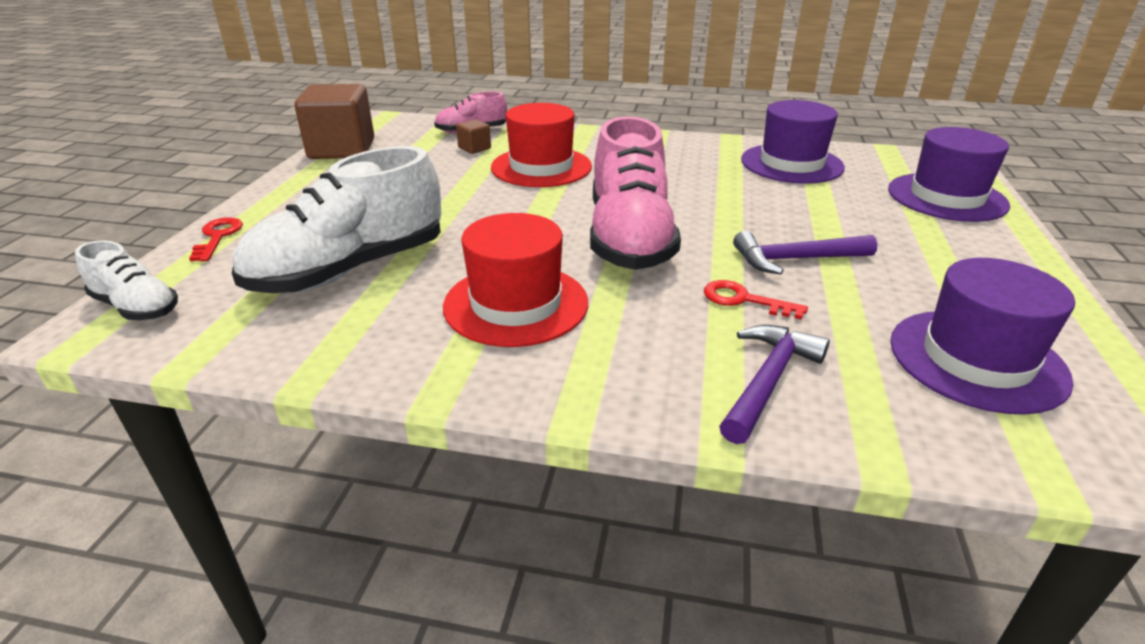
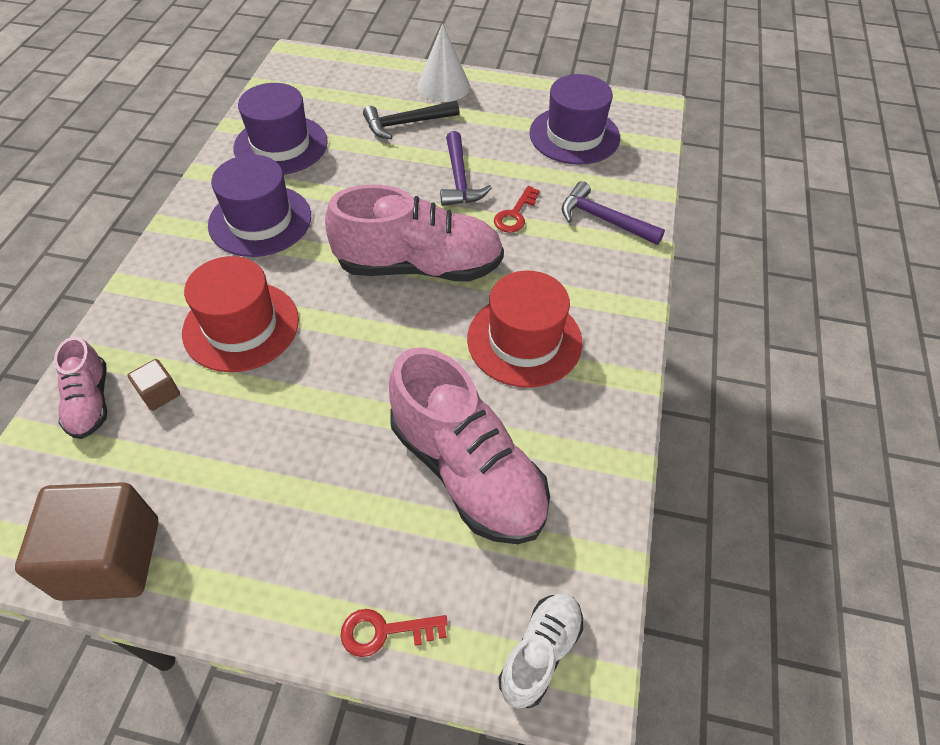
camera: 90 degrees left, 20 degrees up
(349, 269) = (467, 471): white shoe -> pink shoe
(884, 223) = (406, 124): none -> black hammer
(946, 197) = (366, 83): purple hat -> purple hat (260, 220)
(995, 245) = (443, 86): none -> white cone

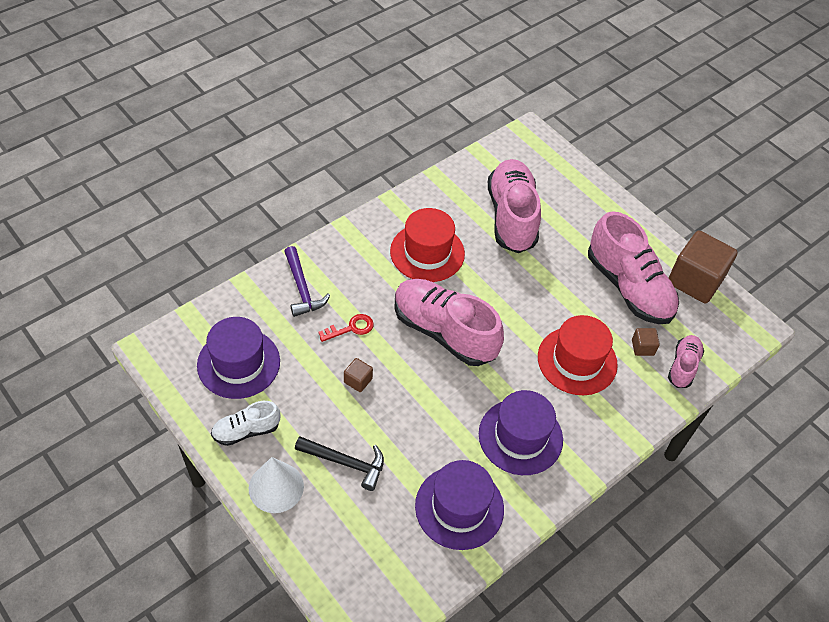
camera: 145 degrees left, 0 degrees up
(219, 471) = (628, 287): none -> pink shoe
(384, 631) = (591, 188): red key -> none
(459, 179) = (358, 380): purple hammer -> brown cube
(540, 653) = (536, 148): white shoe -> white shoe (246, 431)

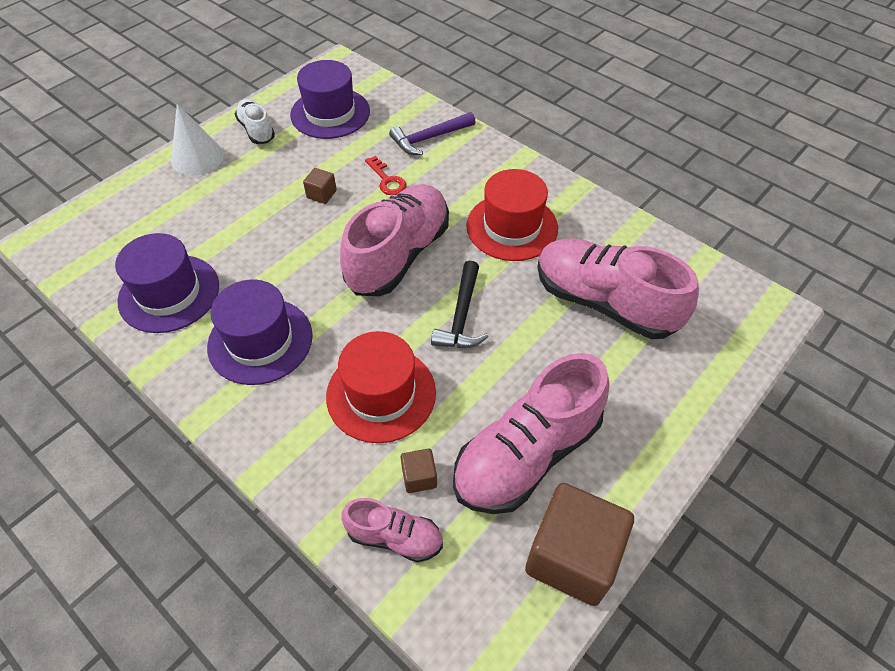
camera: 85 degrees right, 0 degrees up
(345, 463) = (223, 199): black hammer -> black hammer (461, 316)
(511, 217) = (604, 302): pink shoe -> pink shoe turned 135 degrees counterclockwise

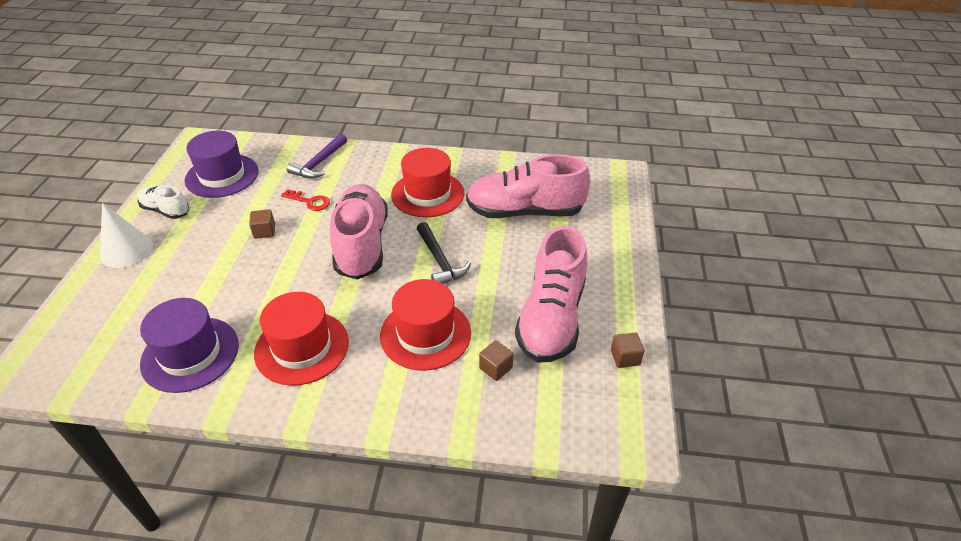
camera: 35 degrees left, 10 degrees down
(260, 341) = (302, 347): purple hat -> red hat
(395, 537) = (510, 411): pink shoe -> none
(572, 556) = (625, 357): brown cube -> brown cube, size x0.43

